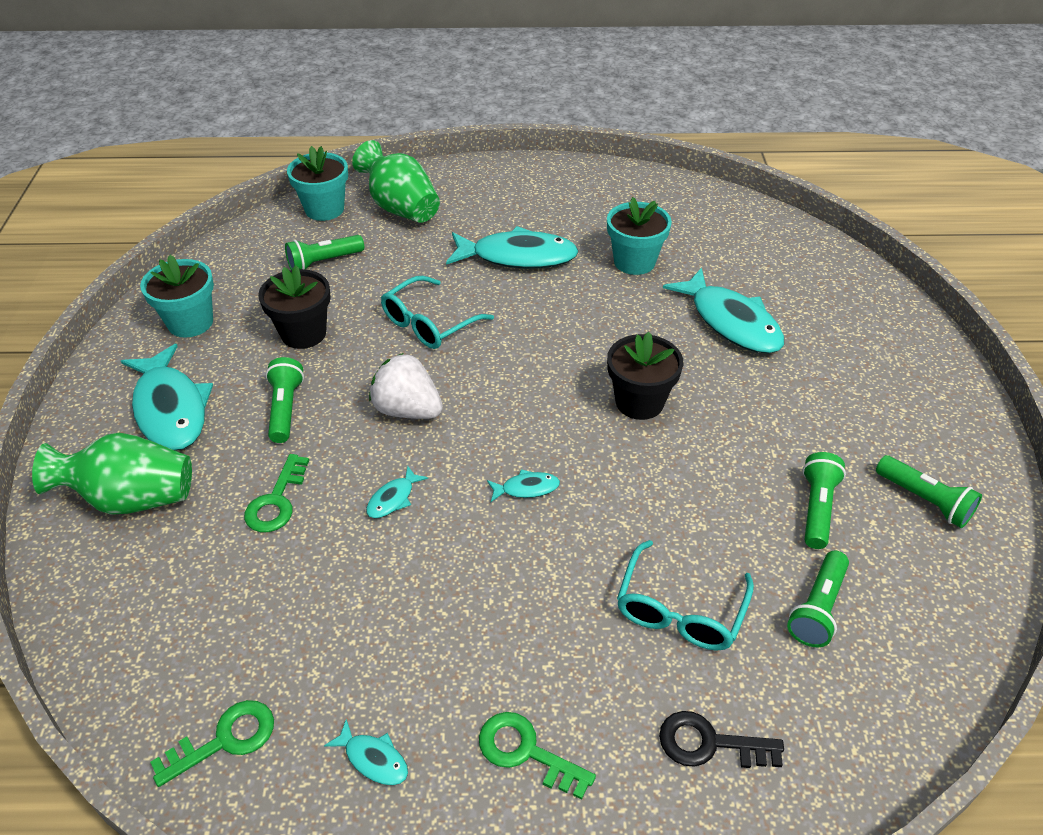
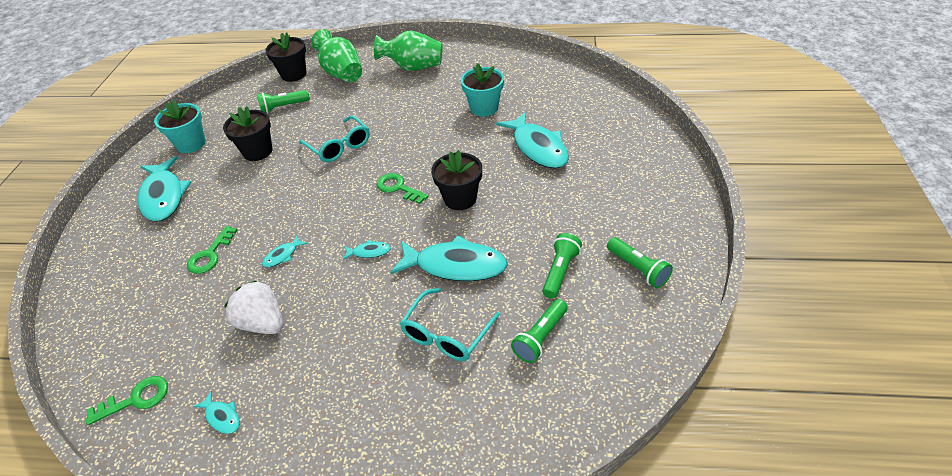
camera: 10 degrees right, 0 degrees up
(131, 498) = (124, 250): green vase -> green vase (413, 67)
(285, 409) = (232, 198): green flashlight -> none
(324, 209) = (294, 74): turquoise flower pot -> black flower pot
(407, 410) = (308, 200): white strawberry -> white strawberry (262, 323)
(430, 323) = (339, 146): turquoise glasses -> turquoise glasses turned 90 degrees counterclockwise
(518, 257) = (408, 104): turquoise fish -> turquoise fish (455, 265)
(526, 752) = (319, 419): green key -> green key (398, 188)
(710, 743) = (440, 421): black key -> none

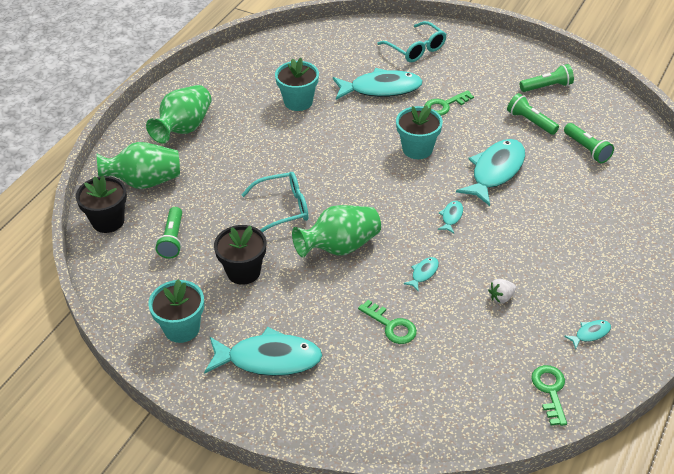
camera: 70 degrees left, 0 degrees up
(262, 323) = (501, 297): white strawberry -> white strawberry, size x0.54
(282, 256) = (423, 273): turquoise fish -> turquoise fish turned 120 degrees counterclockwise
(302, 192) = (339, 247): none -> green vase
(398, 188) = (377, 181): green key -> green key (445, 105)
(447, 333) = (562, 193): turquoise glasses -> turquoise glasses (415, 48)
(460, 199) = (417, 149): black flower pot -> turquoise flower pot

